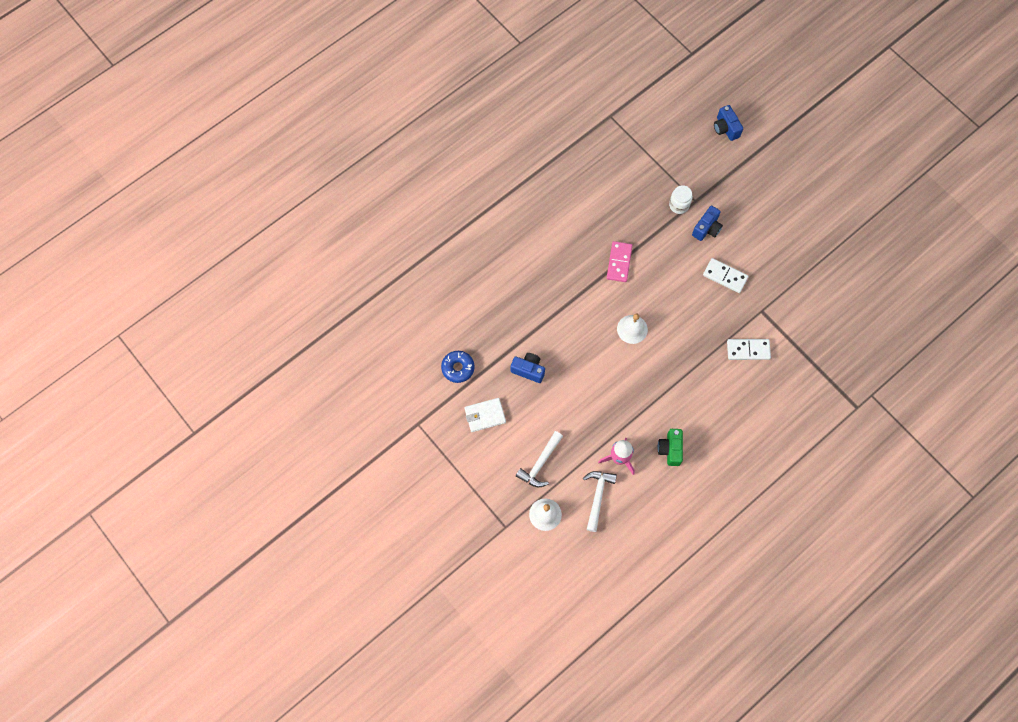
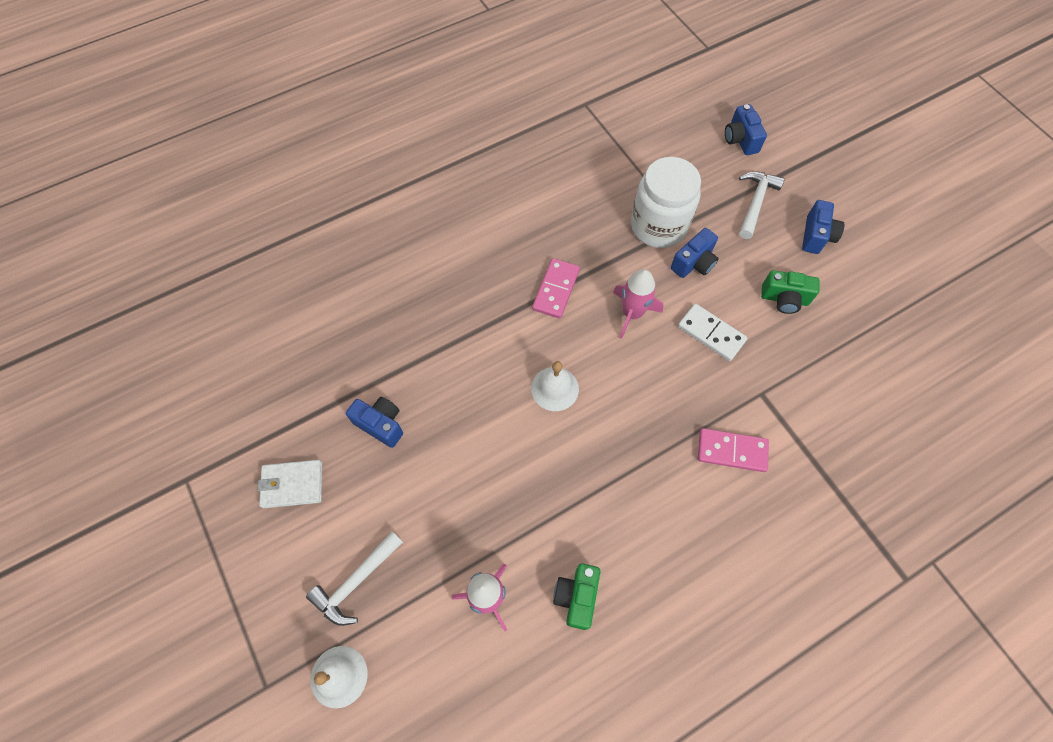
camera: 10 degrees right, 5 degrees down
(458, 368) = (275, 403): blue donut -> none
(597, 497) = (436, 660): white hammer -> white hammer (755, 203)
(672, 271) = (632, 313): none -> pink rocket
(679, 205) = (658, 226): white jar -> white jar, size x1.94
(748, 350) = (732, 451): white domino -> pink domino
(769, 245) = (784, 299): none -> green camera
(785, 195) = (816, 236): none -> blue camera

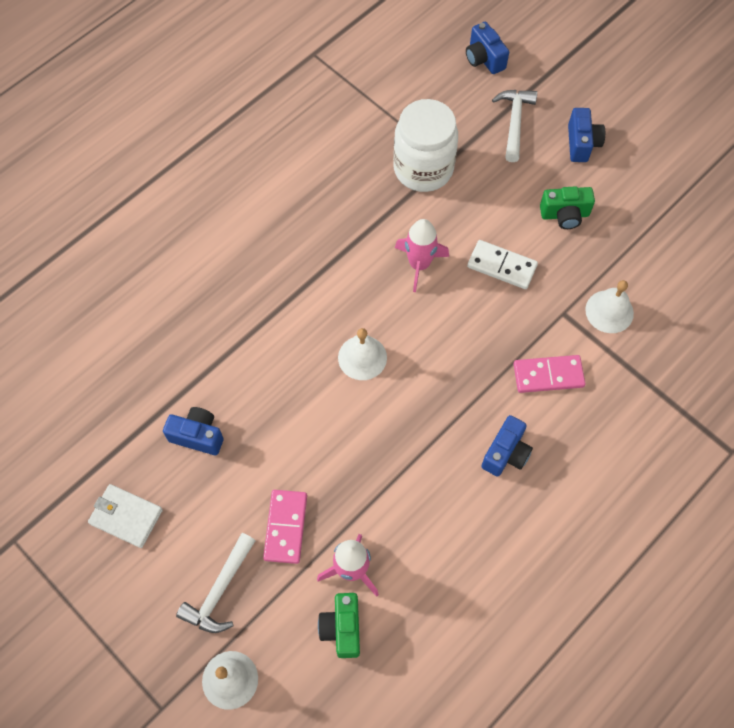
camera: 15 degrees left, 0 degrees up
(292, 485) = (126, 516): white wallet -> white wallet turned 45 degrees clockwise
(556, 290) = (337, 258): pink domino -> pink domino (286, 527)
(576, 597) = (435, 547): green camera -> green camera (342, 628)
(694, 263) = (468, 199): blue camera -> blue camera (506, 453)
(808, 402) = (609, 311): none -> white bell

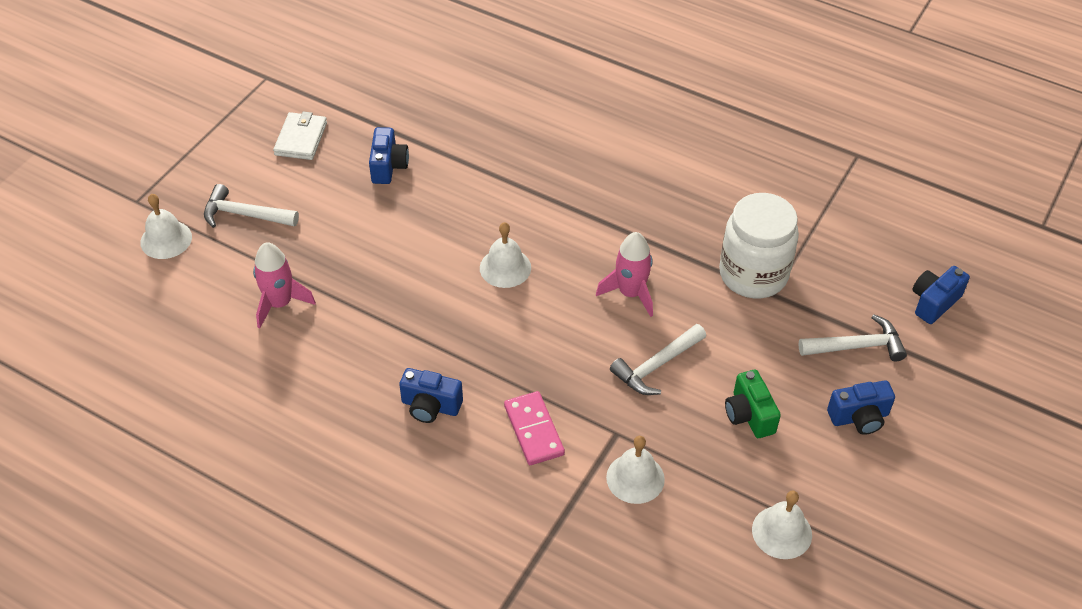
camera: 75 degrees right, 15 degrees down
(286, 527) = (313, 247): pink domino -> none
(342, 628) = (223, 307): green camera -> none
(502, 266) = (656, 366): white domino -> white hammer
(674, 226) = (782, 532): none -> white bell

